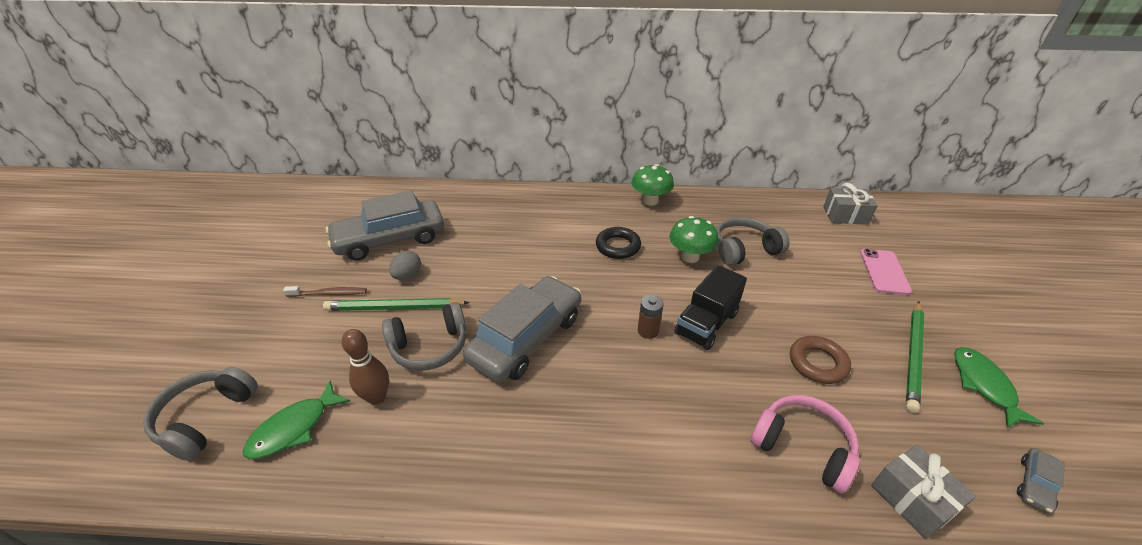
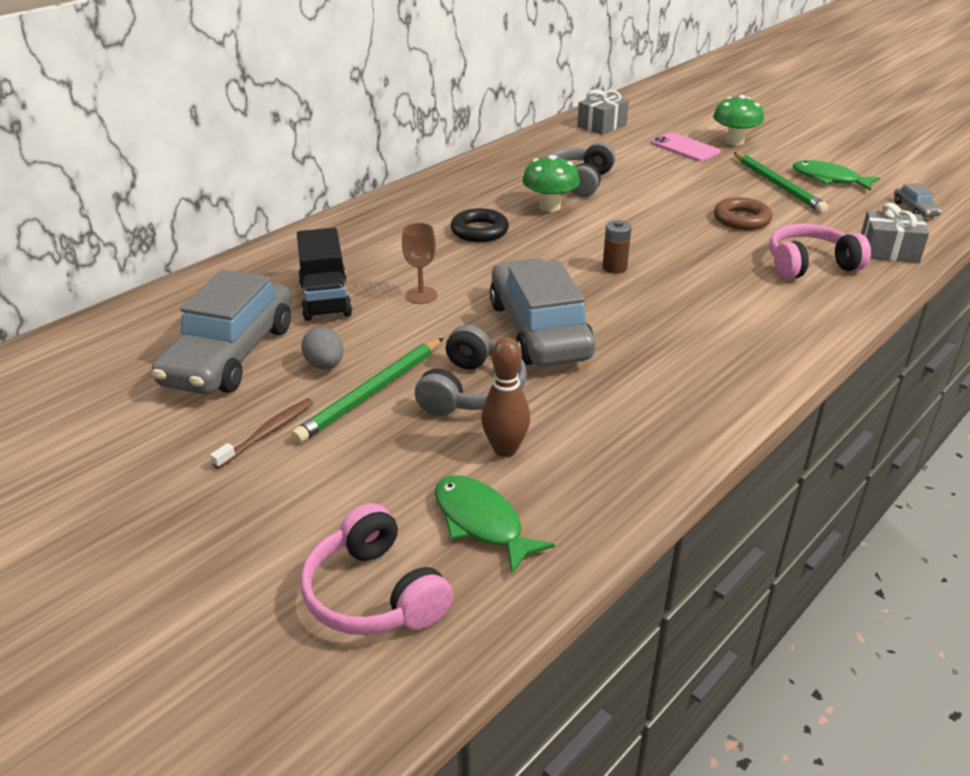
camera: 50 degrees left, 5 degrees down
(206, 418) = (374, 594): grey headphones -> pink headphones
(294, 428) = (481, 522): green fish -> green fish turned 150 degrees clockwise
(515, 267) = (421, 295): none -> brown goblet
(650, 201) = (438, 186): green mushroom -> green mushroom (734, 141)
(706, 323) = (642, 239): black truck -> black truck (325, 299)

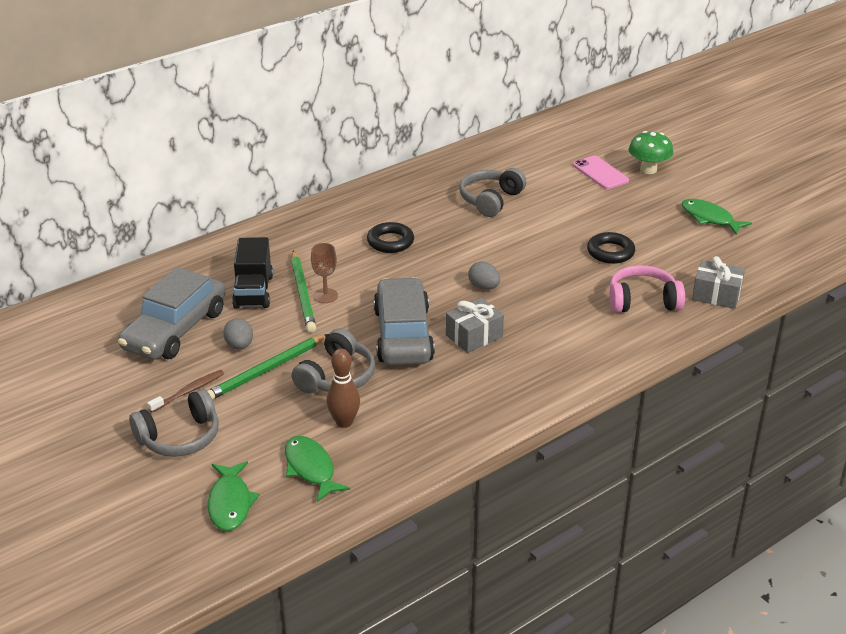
camera: 10 degrees right, 0 degrees up
(269, 500) = (180, 437): none -> grey headphones
(374, 594) = (230, 503): pink headphones -> green fish
(549, 207) = (456, 224): green mushroom -> none
(602, 125) = (538, 141): grey gift -> grey gift (474, 336)
(614, 268) = (484, 287): brown battery -> grey egg
(741, 219) = (610, 252): brown ring -> black ring
(778, 185) = (661, 220): green pencil -> green pencil (303, 294)
(915, 209) = (766, 257): grey car -> none

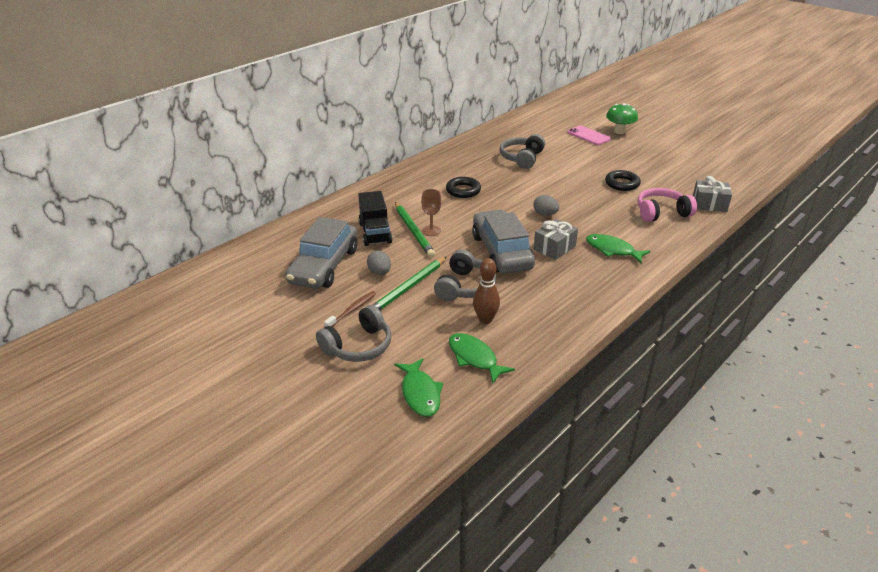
camera: 10 degrees left, 0 degrees up
(709, 218) = (677, 157): green fish -> green fish (612, 250)

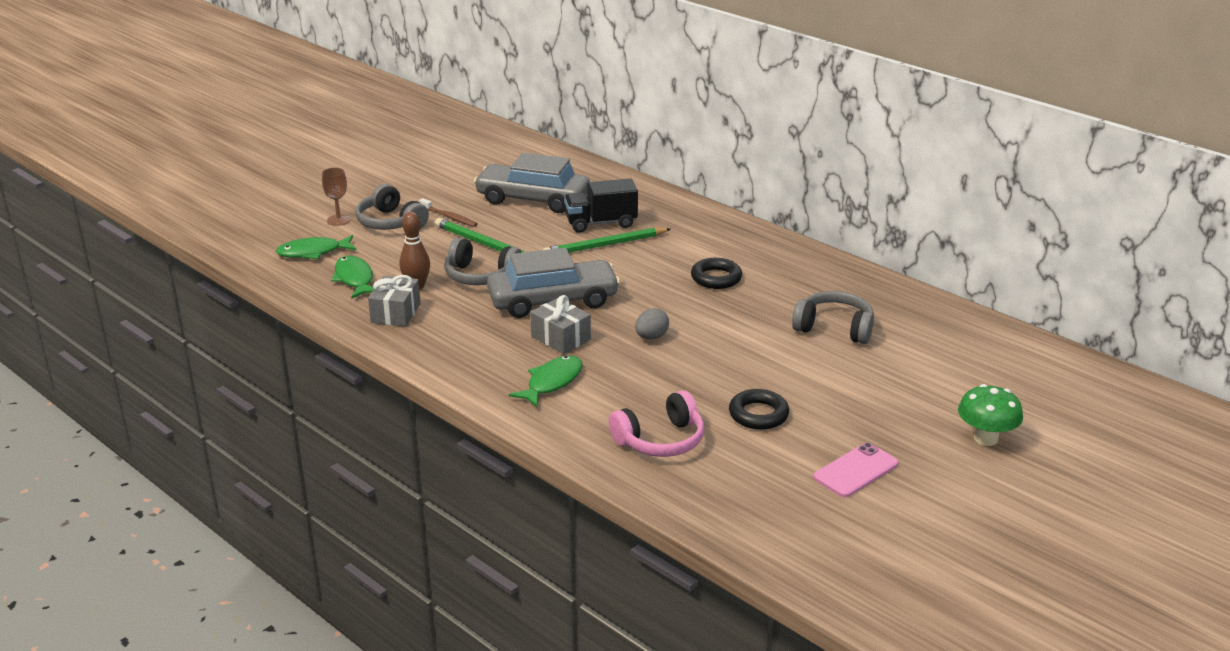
camera: 90 degrees right, 5 degrees down
(379, 272) = (517, 228): grey egg -> none
(431, 231) = (606, 256): brown goblet -> brown goblet (338, 220)
(474, 358) = (354, 279): green fish -> green fish turned 75 degrees counterclockwise
(588, 136) = (950, 400): pink phone -> pink phone (856, 470)
(661, 213) = (660, 440): pink headphones -> pink headphones turned 75 degrees clockwise
(709, 204) = (693, 496): grey gift -> grey gift (396, 313)

